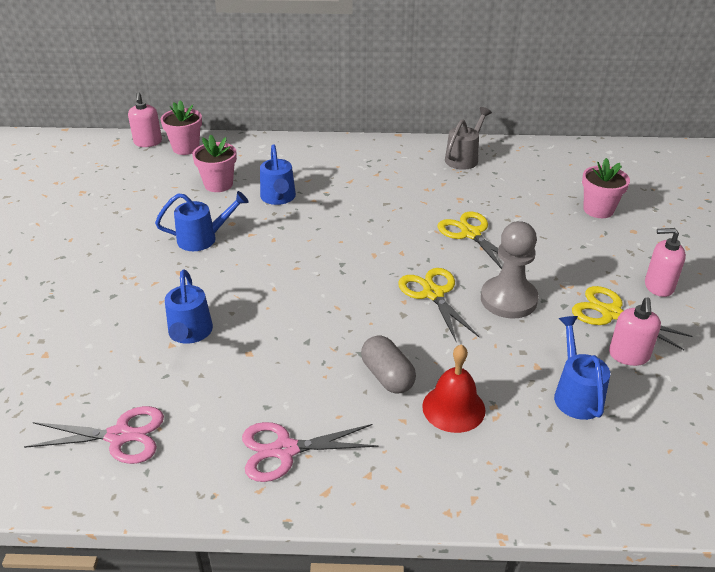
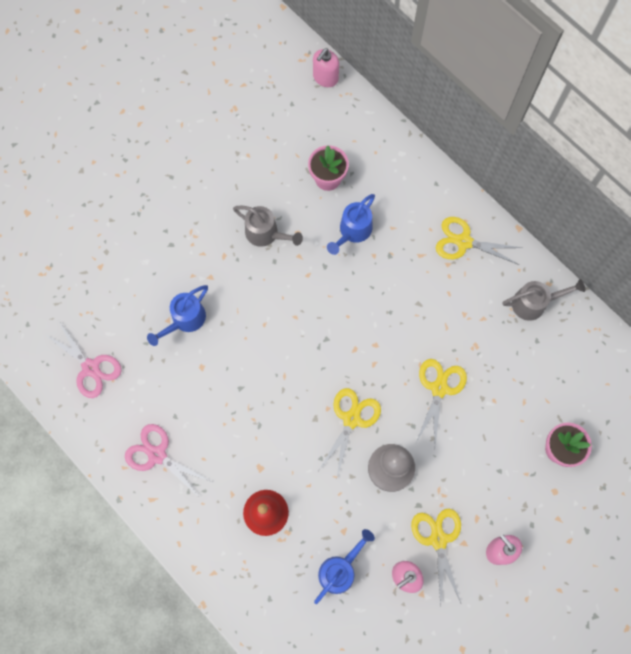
camera: 45 degrees right, 35 degrees up
(186, 148) = (345, 109): pink flower pot -> none
(203, 238) = (266, 234): blue watering can -> grey watering can
(371, 159) = (463, 242): none -> yellow scissors
(387, 376) = (255, 457): grey capsule -> none

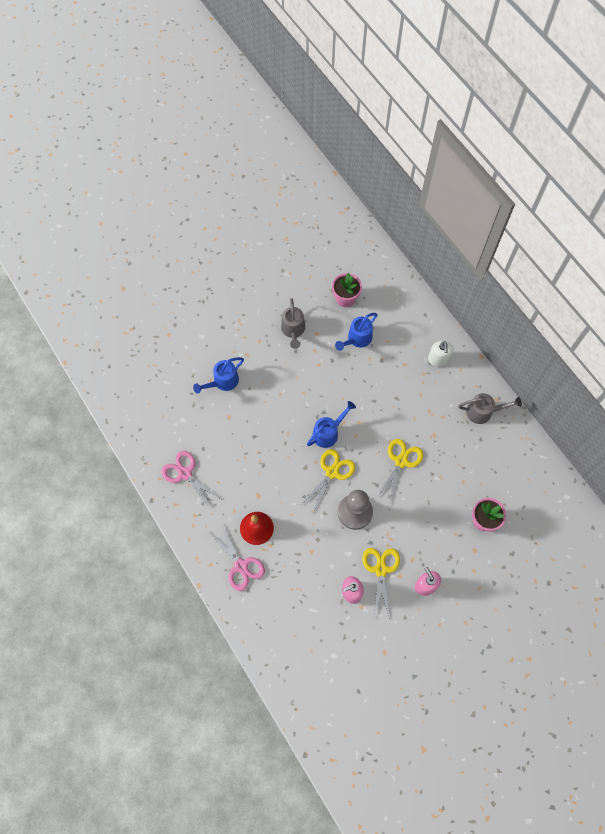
camera: 10 degrees right, 5 degrees down
(91, 368) = (148, 404): pink scissors -> pink scissors (241, 566)
(266, 234) = (293, 330): grey watering can -> grey watering can turned 45 degrees clockwise
(325, 78) = (356, 227): pink soap dispenser -> none
(340, 569) = (304, 578): blue watering can -> blue watering can (328, 432)
(463, 242) = (438, 359): yellow scissors -> white soap dispenser

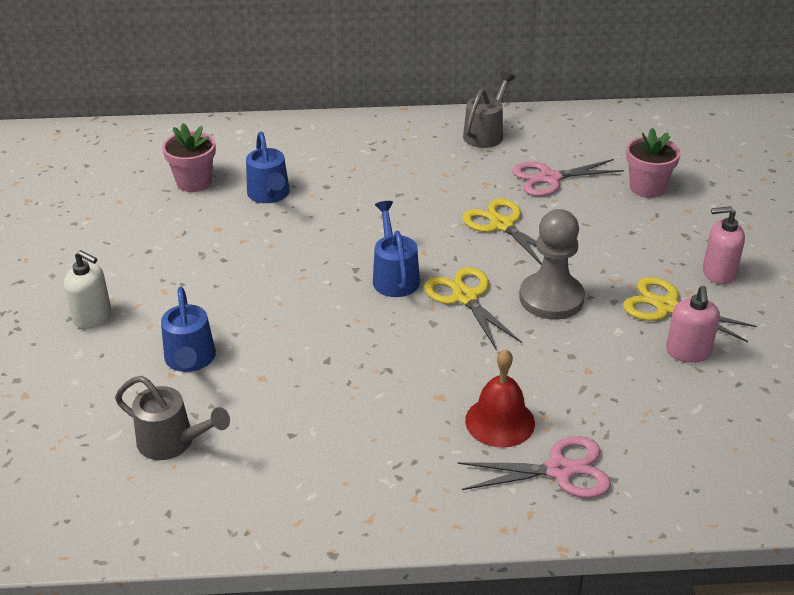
camera: 60 degrees left, 30 degrees down
(185, 473) = (319, 479): pink scissors -> pink scissors (549, 178)
(293, 330) = (187, 249): grey watering can -> grey watering can (173, 442)
(438, 359) = (374, 140): white soap dispenser -> white soap dispenser (92, 317)

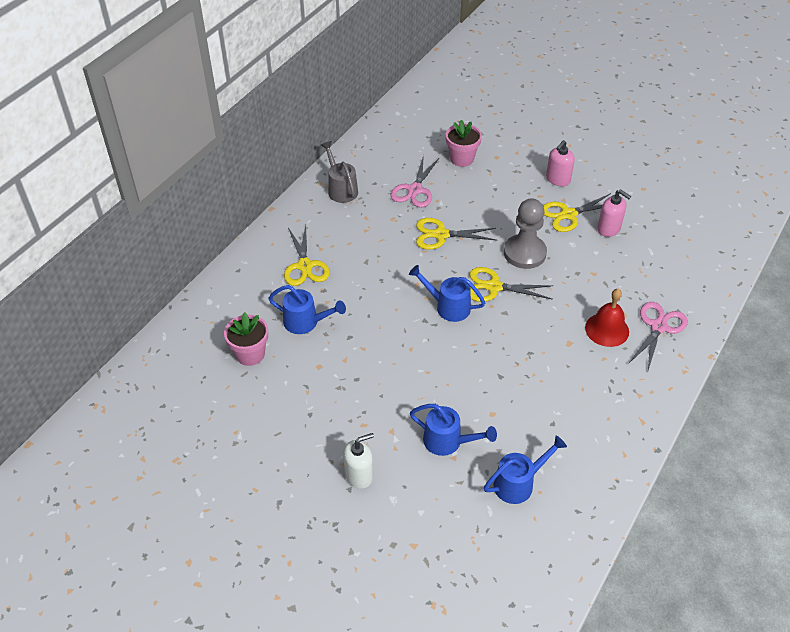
camera: 55 degrees left, 10 degrees up
(173, 442) = (519, 483): grey watering can -> blue watering can
(347, 161) = (305, 266): none -> yellow scissors

